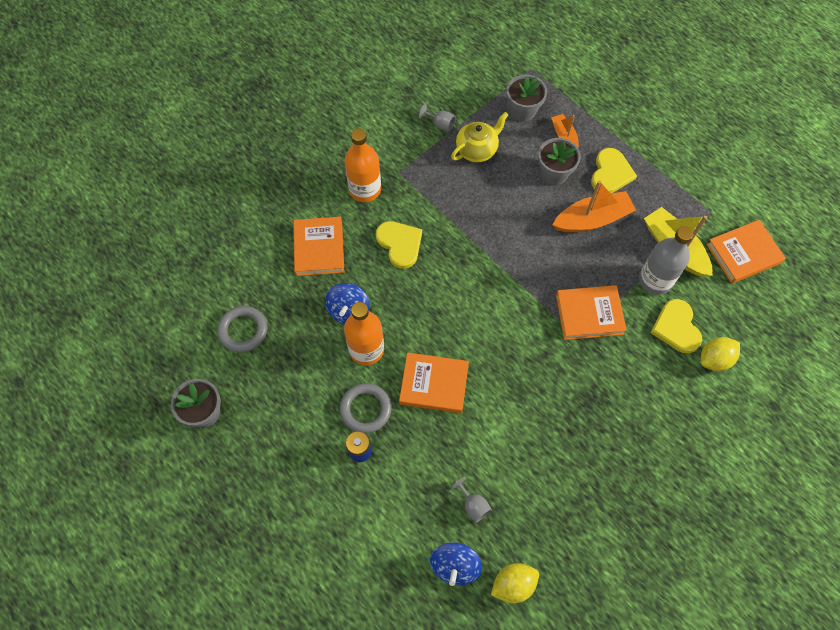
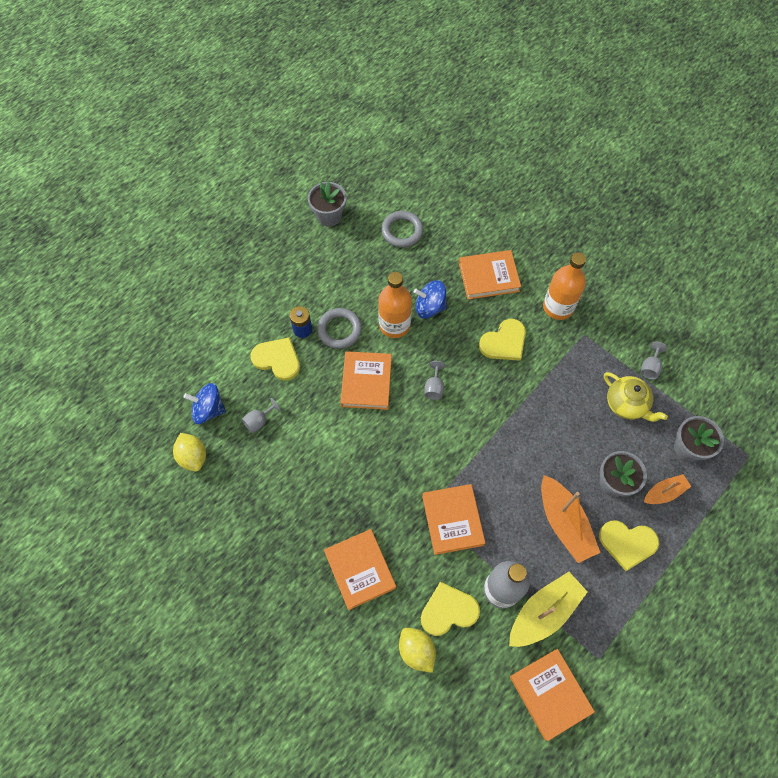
camera: 85 degrees right, 0 degrees up
(396, 482) = (277, 359): none -> yellow heart
(446, 316) = (434, 387): none -> grey goblet
(640, 405) = (360, 570): none -> orange book

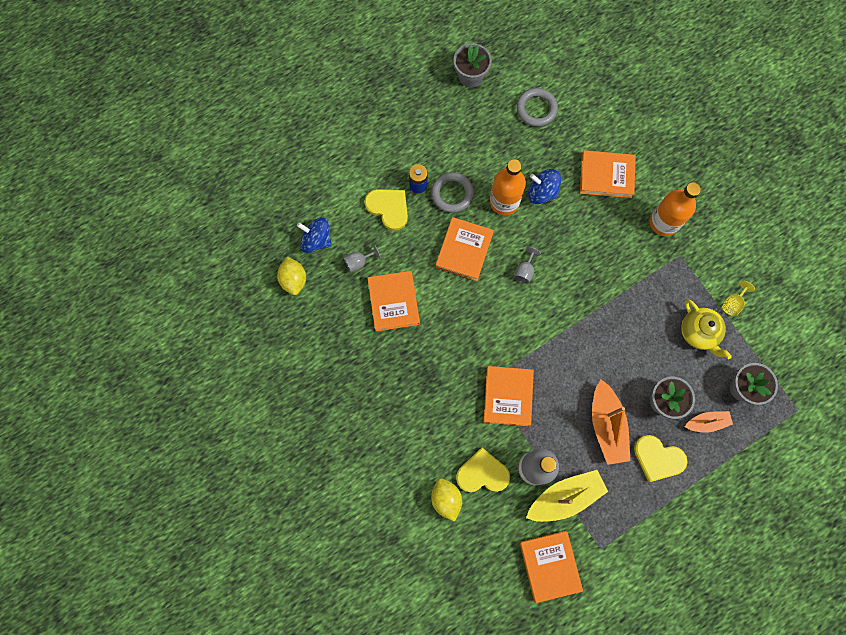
camera: 15 degrees right, 10 degrees up
(360, 570) = (415, 418): orange book -> orange book (393, 302)
(504, 342) = (602, 244): yellow heart -> none
(650, 367) = (732, 303): grey goblet -> yellow goblet

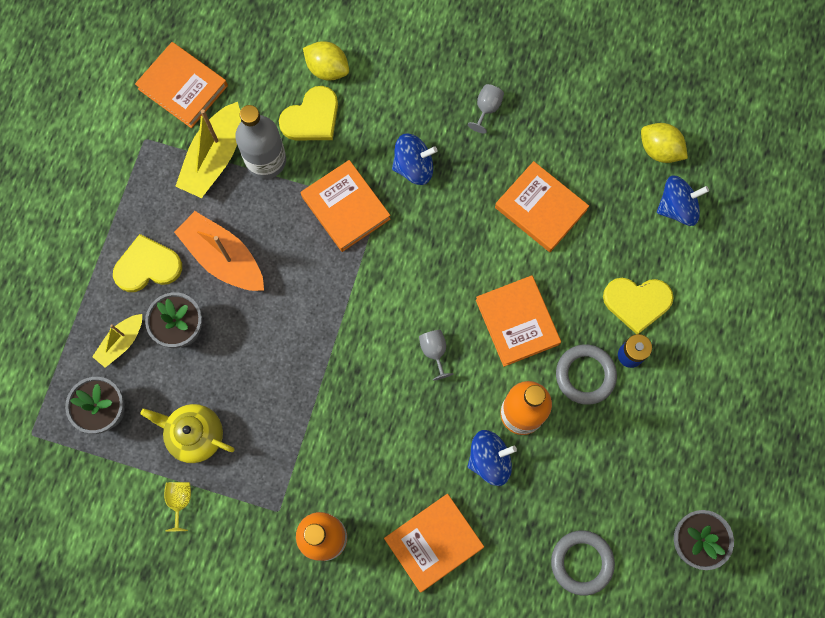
camera: 140 degrees right, 0 degrees up
(359, 262) = (613, 220): grey goblet -> grey goblet (486, 109)
(446, 388) = (414, 167): none -> blue spinning top
(706, 422) = (121, 342): orange boat -> yellow boat

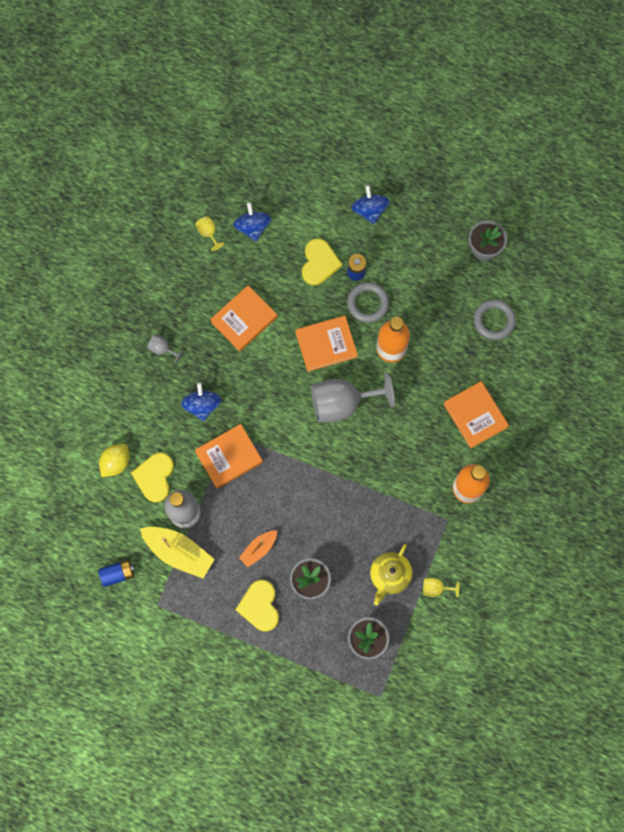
camera: 85 degrees left, 0 degrees up
(121, 342) = (316, 627): yellow boat -> none
(183, 87) = (118, 574): orange book -> blue battery
(223, 258) = (259, 549): orange boat -> orange boat, size x0.58
(312, 117) = (154, 477): yellow heart -> yellow heart turned 135 degrees counterclockwise
(434, 351) = (342, 403): grey goblet -> grey goblet, size x2.33
(489, 460) = (421, 373): blue spinning top -> blue spinning top (369, 210)
(659, 150) = (208, 233): yellow lemon -> yellow goblet

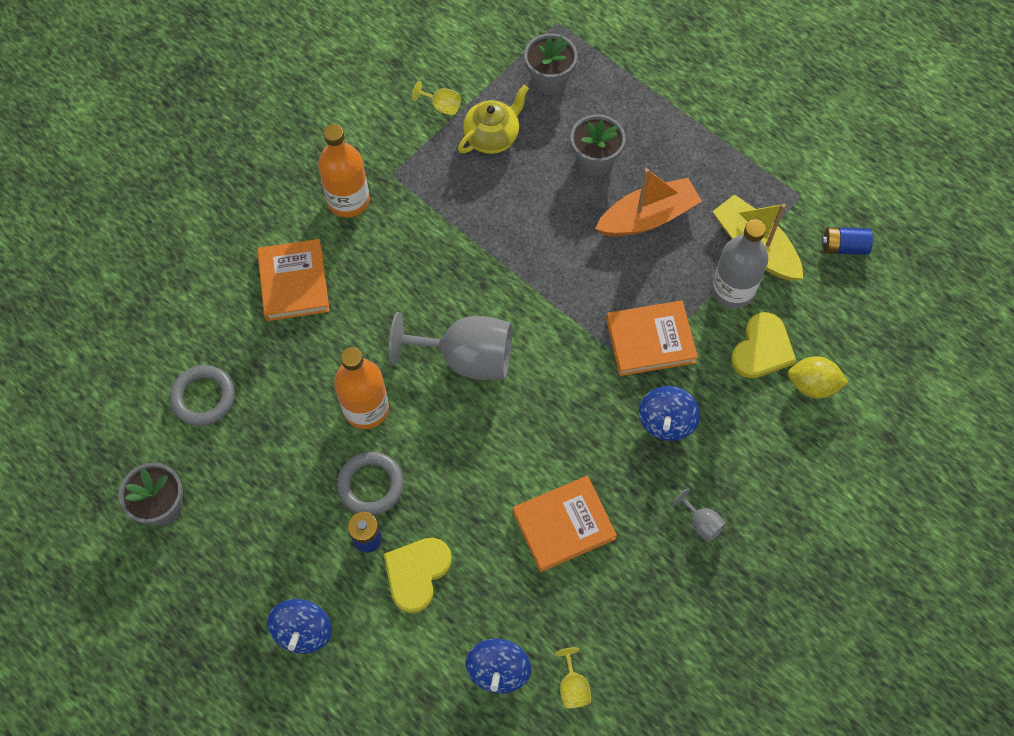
camera: 160 degrees left, 10 degrees down
(116, 463) = (812, 385): yellow lemon -> yellow lemon turned 45 degrees clockwise
(259, 549) = (647, 217): orange boat -> orange boat, size x1.73
(259, 606) = (668, 154): yellow heart -> none
(326, 344) = (456, 446): orange book -> none

